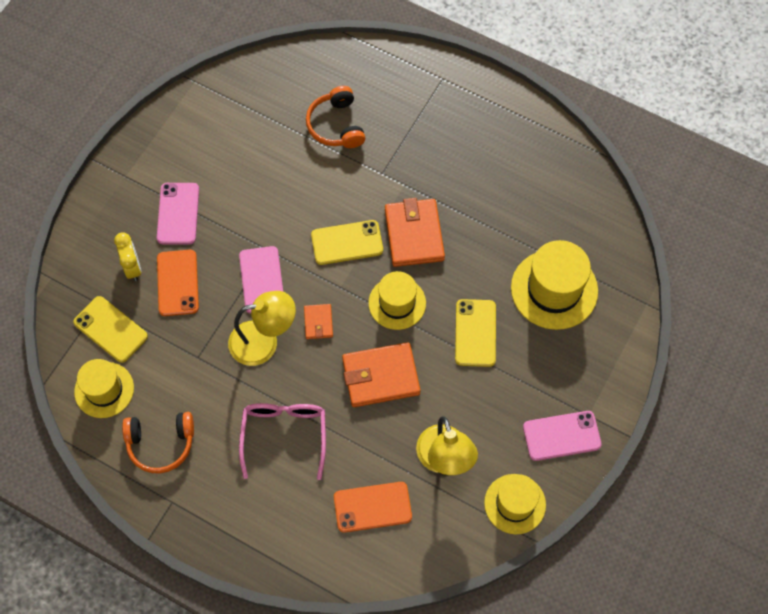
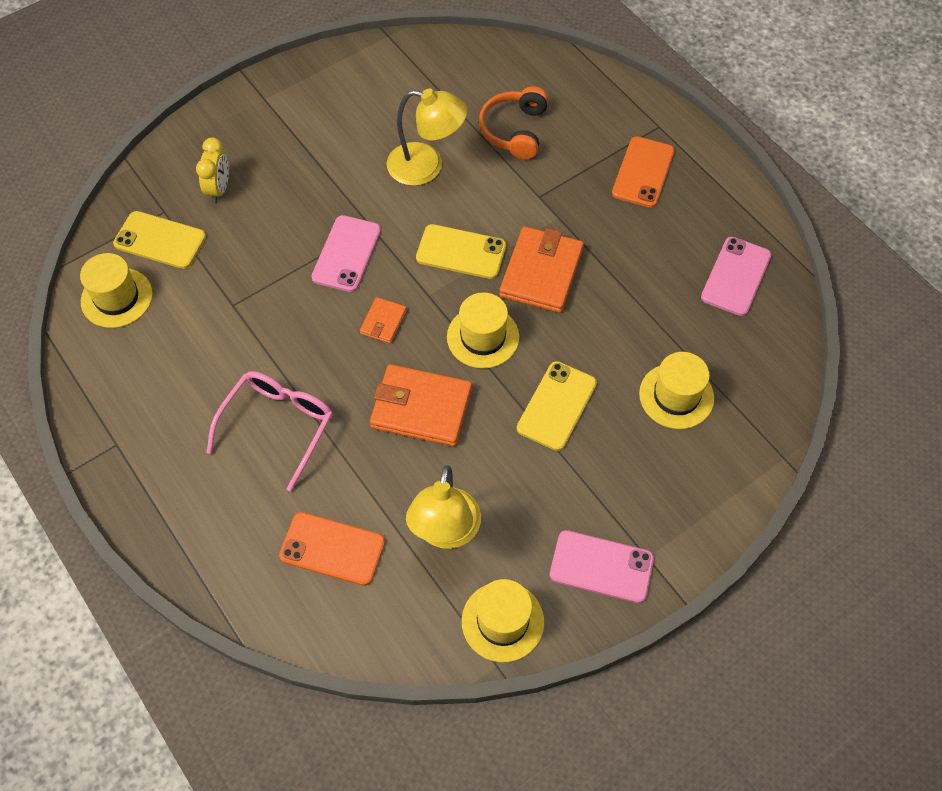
camera: 25 degrees right, 5 degrees down
(110, 329) = (160, 240): yellow phone -> yellow phone turned 45 degrees counterclockwise
(161, 444) = (141, 378): orange headphones -> none
(177, 283) = (256, 222): orange phone -> orange phone (643, 172)
(178, 213) = (297, 154): pink phone -> pink phone (736, 276)
(264, 341) = (312, 317): yellow lamp -> yellow lamp (426, 167)
(554, 289) = (676, 396): yellow hat -> yellow hat, size x0.66

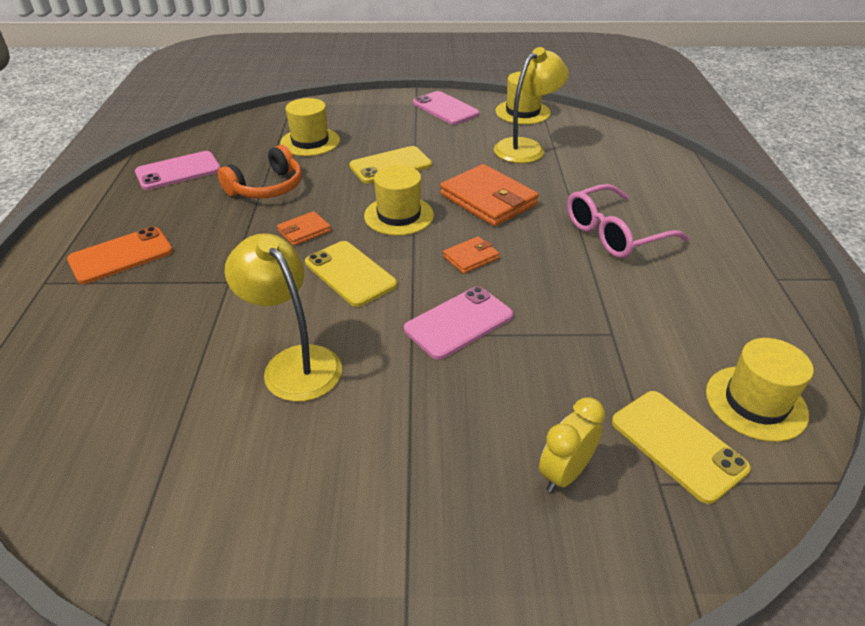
camera: 145 degrees left, 20 degrees down
(332, 549) = (610, 166): orange phone -> none
(514, 130) = (163, 351): orange headphones -> orange headphones (267, 188)
(541, 273) = (304, 231): orange wallet -> orange wallet, size x0.51

